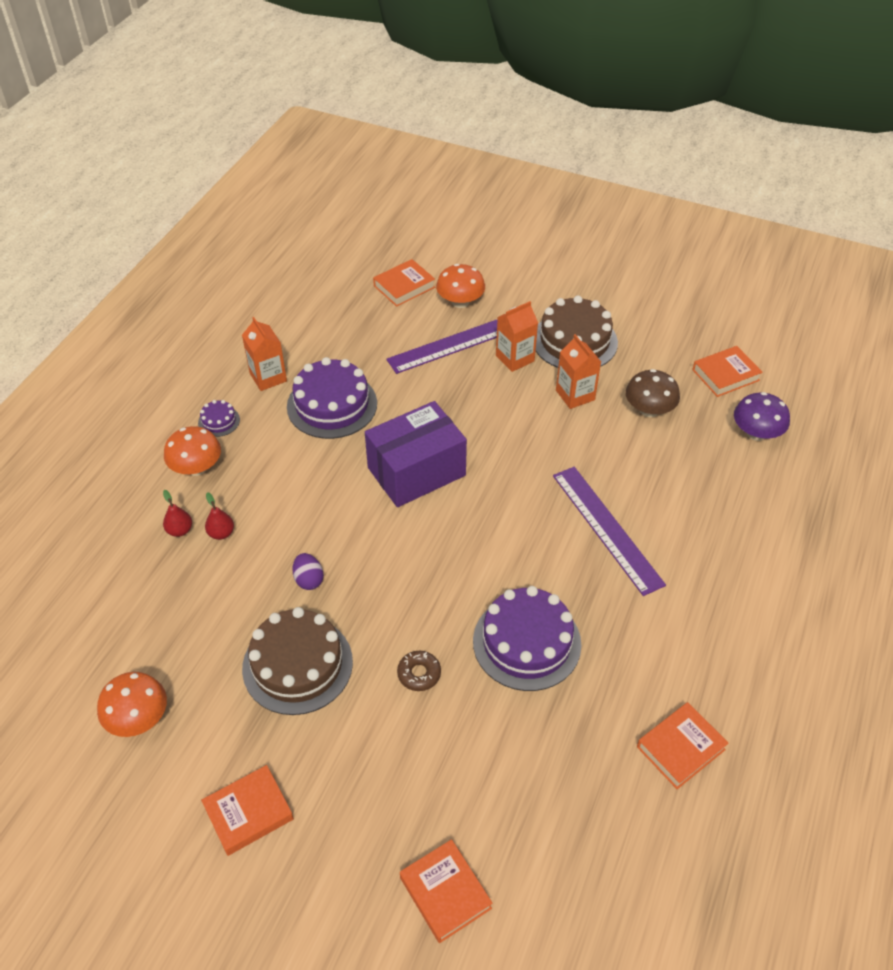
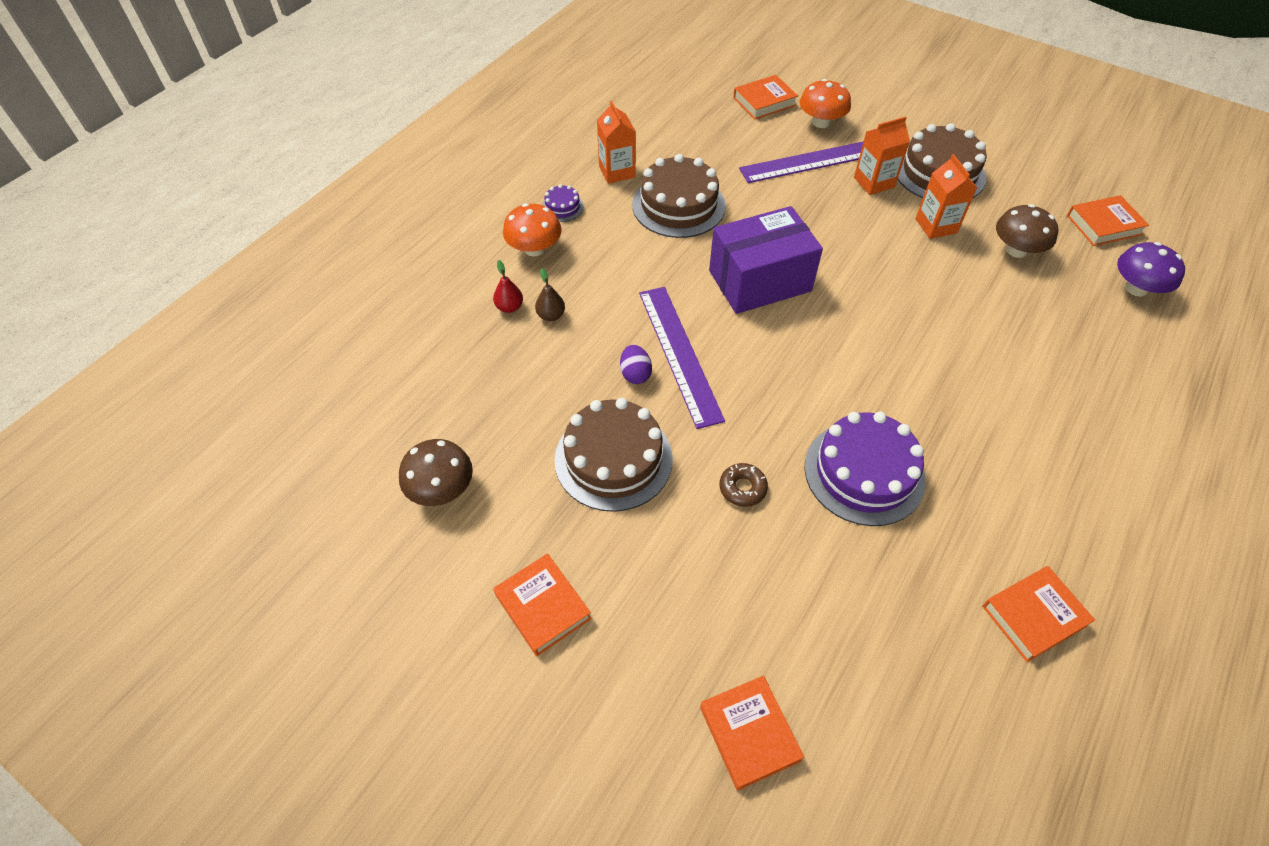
camera: 10 degrees right, 5 degrees up
(138, 718) = (441, 489): orange mushroom -> brown mushroom
(221, 533) = (551, 315): red pear -> brown pear
(248, 812) = (543, 607): orange book -> orange book turned 75 degrees clockwise
(332, 405) = (678, 205): purple cake -> brown cake
(607, 528) = (962, 365): purple ruler -> purple ruler (679, 354)

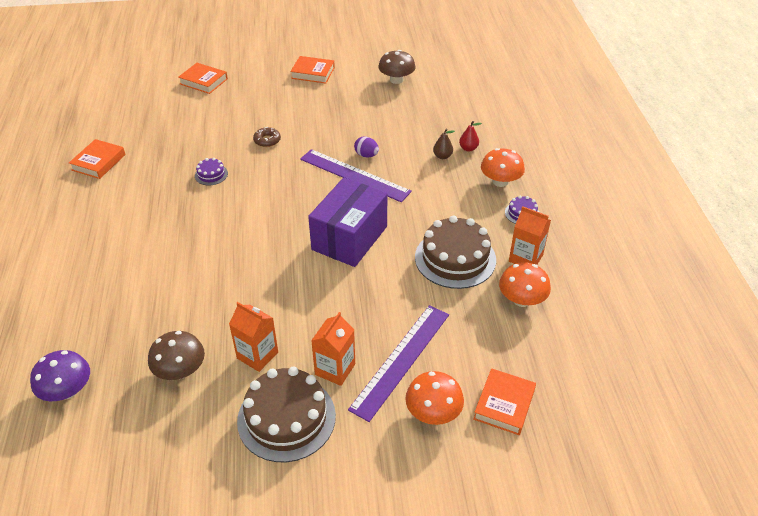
camera: 140 degrees right, 10 degrees down
(613, 459) = (337, 121): brown cake -> none
(665, 147) = (522, 300): none -> orange mushroom
(864, 472) = (211, 174): purple cake -> purple cake, size x0.45
(1104, 225) = (108, 448): orange book -> none

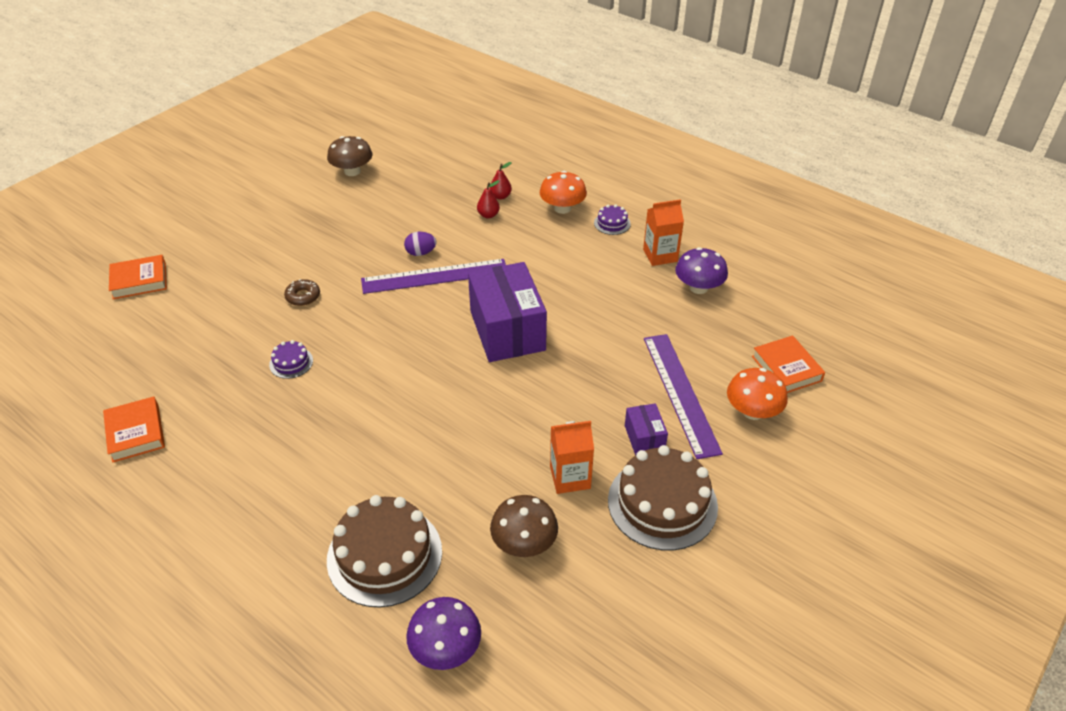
camera: 45 degrees left, 0 degrees up
(313, 73) = (256, 208): orange book -> none
(335, 369) = (644, 438): orange carton -> purple box
(442, 156) = (488, 215): brown pear -> red pear
(455, 258) = (612, 290): brown cake -> brown cake (384, 555)
(522, 300) = (698, 287): orange mushroom -> purple mushroom

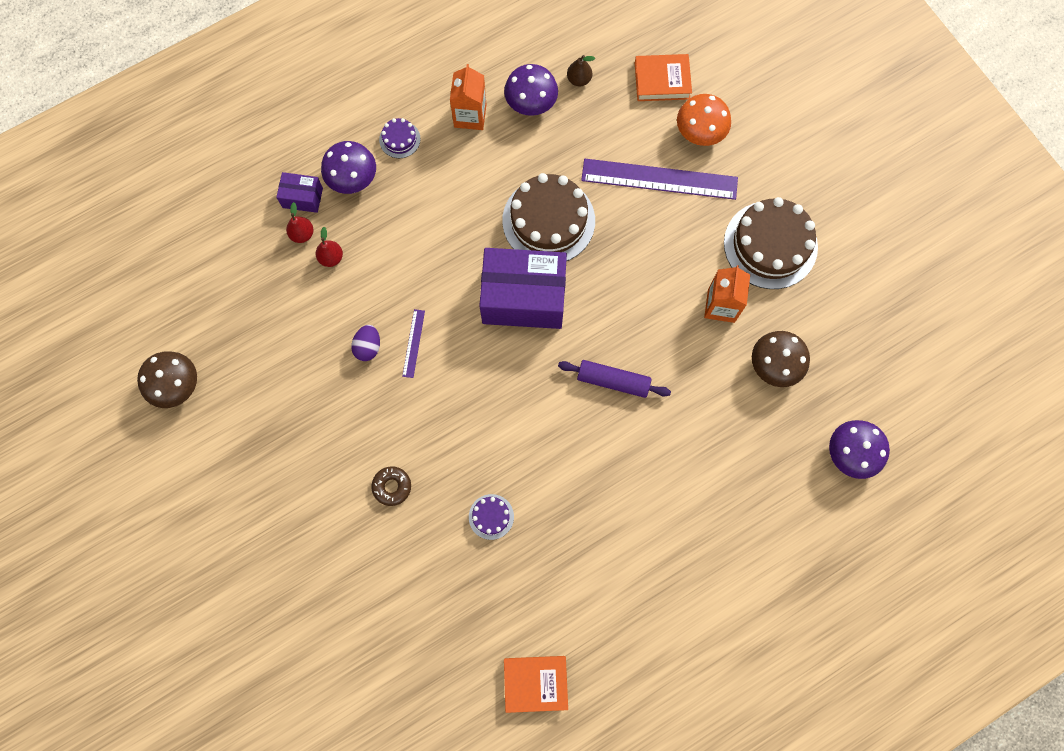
camera: 70 degrees left, 30 degrees up
(139, 281) = (290, 666): orange book -> none
(384, 555) = (752, 479): brown cake -> brown cake (548, 220)
(435, 276) = (413, 343): purple ruler -> purple ruler, size x0.44
(451, 412) = (613, 381): none -> purple rolling pin
(562, 208) = (352, 178): orange mushroom -> purple mushroom
(644, 438) = (699, 230): purple box -> purple box (302, 197)
(743, 311) = (579, 79): none -> brown pear

